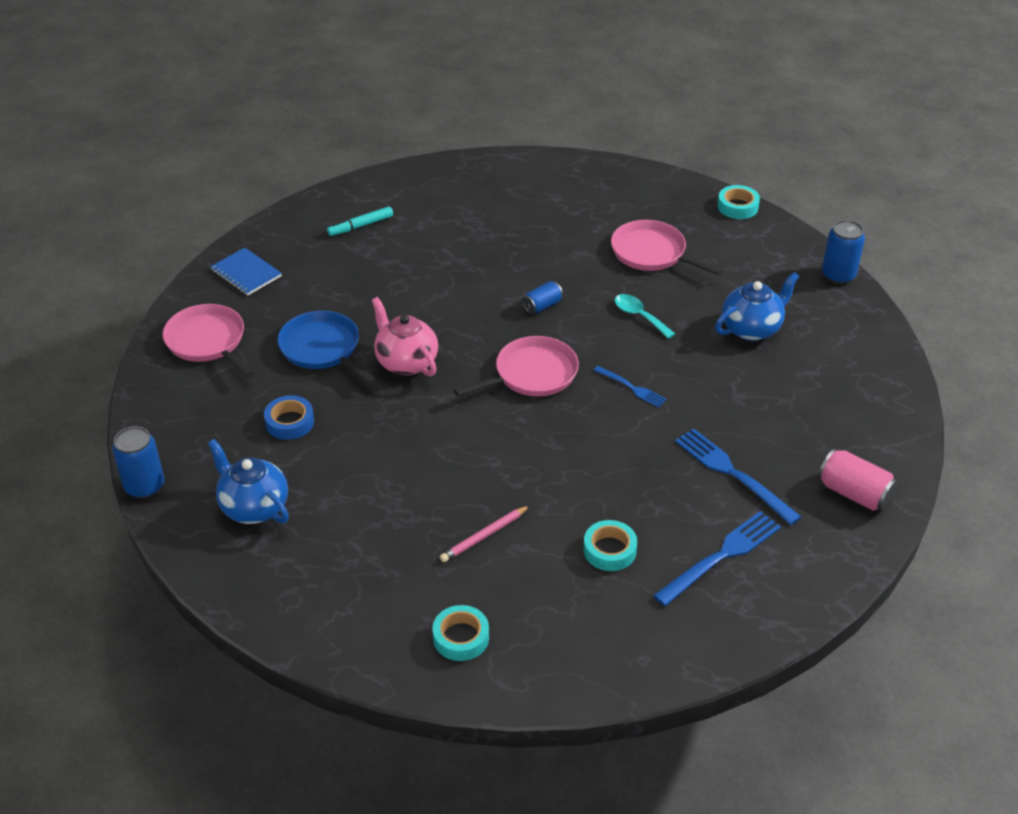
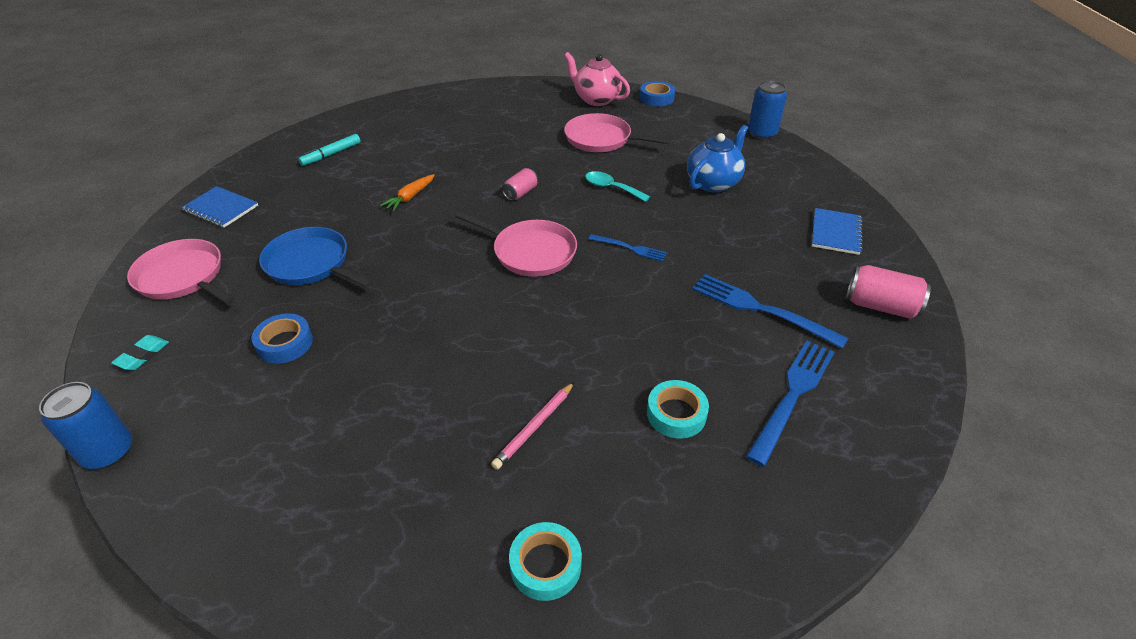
camera: 15 degrees left, 0 degrees up
(171, 410) = (142, 355): none -> turquoise eraser
(254, 507) = (252, 450): blue teapot -> none
(406, 362) = (401, 262): pink teapot -> pink teapot (596, 99)
(430, 292) = (410, 197): none -> orange carrot
(532, 374) = (531, 252): pink pan -> pink pan turned 75 degrees clockwise
(542, 306) = (520, 193): blue can -> pink can
(737, 207) = (656, 98): turquoise tape -> blue tape
(854, 409) = (836, 233): none -> blue notebook

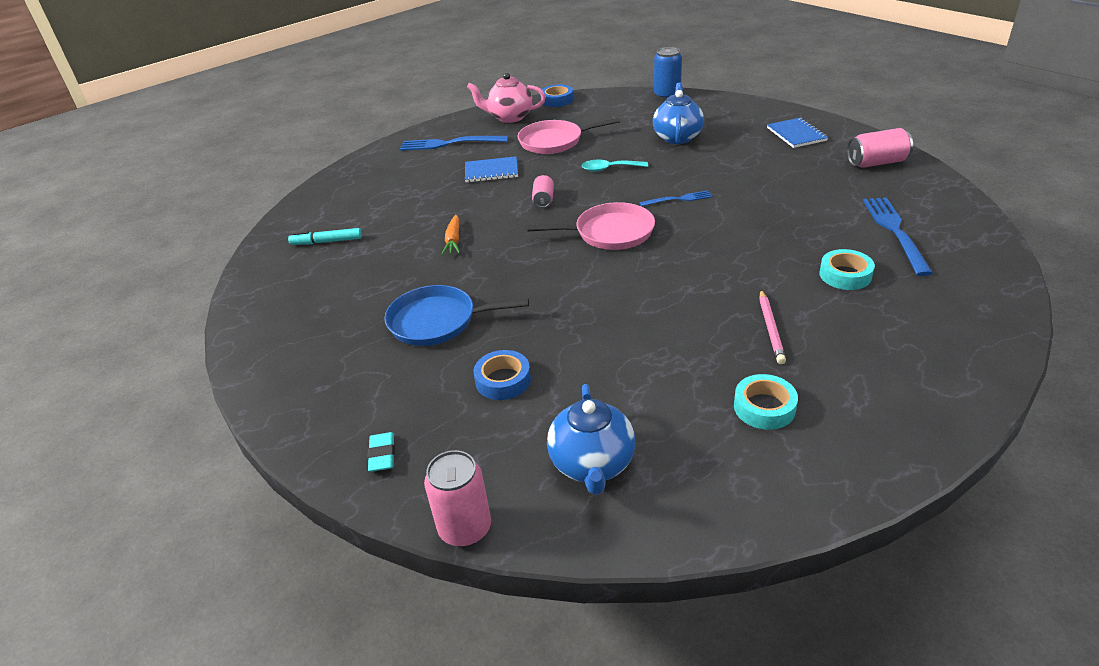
camera: 30 degrees left, 5 degrees down
(108, 452) = (465, 528): blue can -> pink can
(183, 277) = (326, 387): pink pan -> none
(221, 208) = (278, 324): blue notebook -> blue notebook (491, 171)
(243, 460) = (592, 465): none -> blue teapot
(331, 154) = (327, 241): turquoise marker -> turquoise marker turned 75 degrees clockwise
(545, 565) = (888, 393): turquoise tape -> turquoise tape (764, 407)
(759, 309) = (811, 196): blue fork -> blue fork (448, 144)

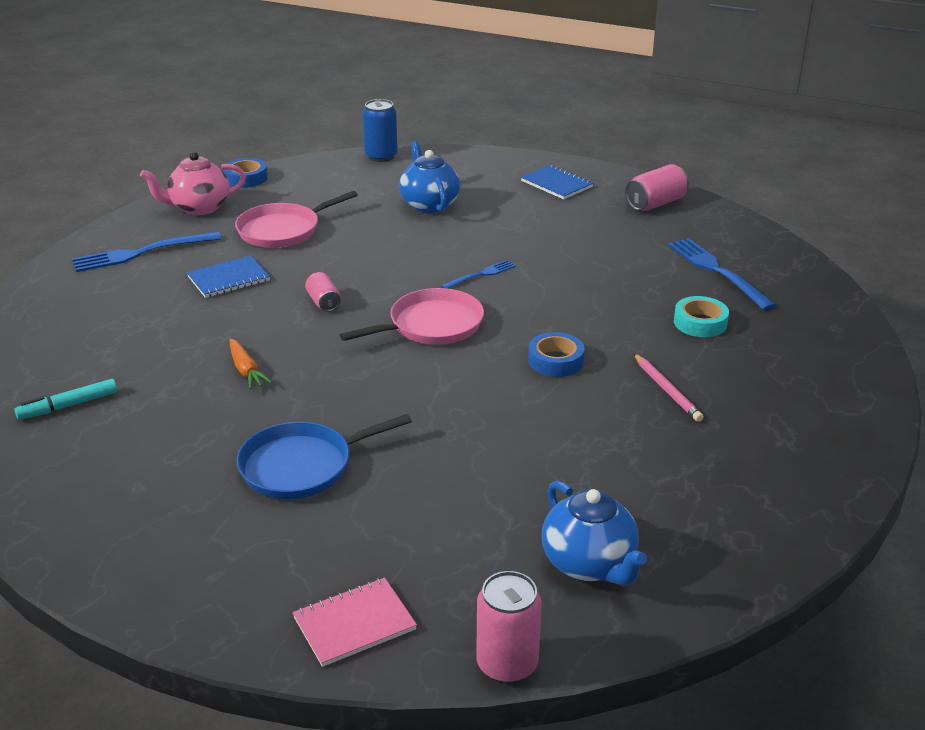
camera: 30 degrees left, 5 degrees down
(382, 455) = (354, 624): turquoise eraser -> pink notebook
(503, 380) = (432, 509): blue tape -> blue tape (555, 361)
(609, 169) = (376, 253): turquoise spoon -> none
(764, 407) = (711, 465): turquoise tape -> none

